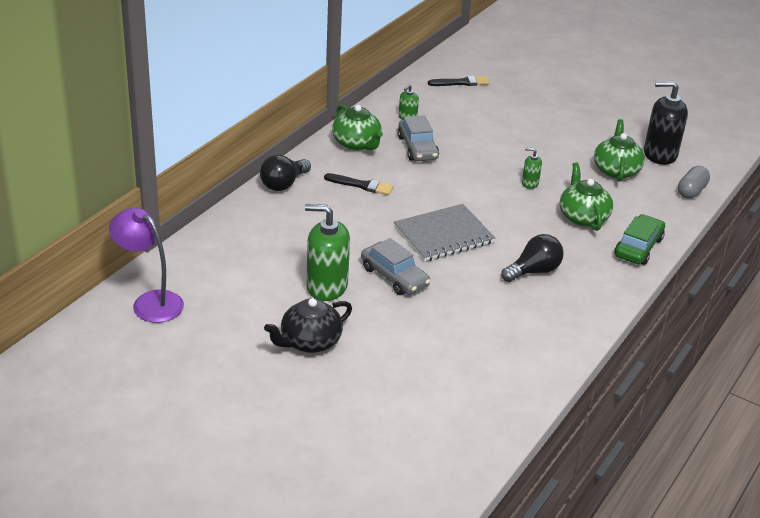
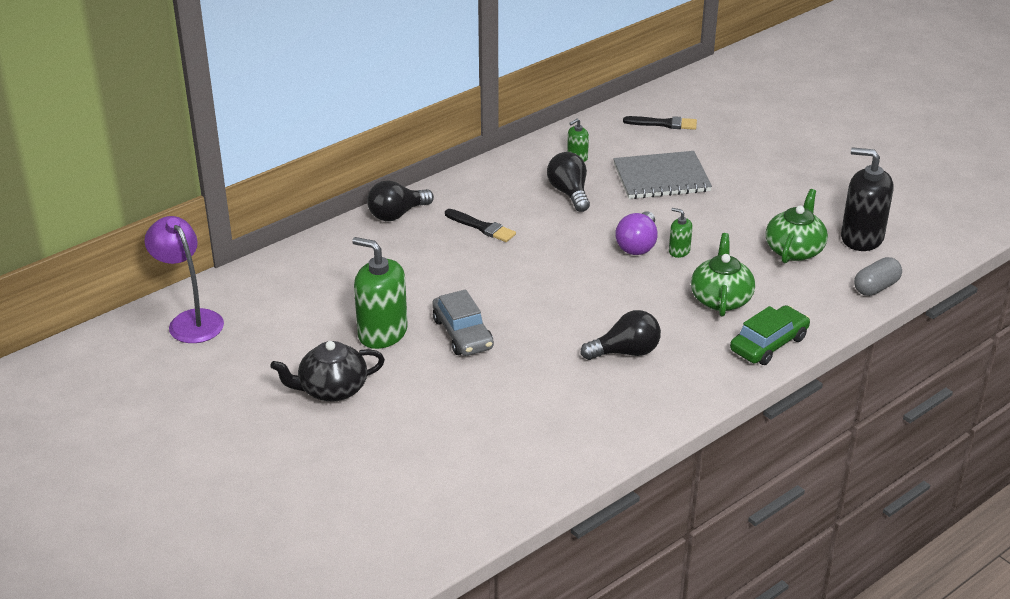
camera: 20 degrees right, 0 degrees up
(357, 144) = (502, 180): green teapot -> none
(417, 148) = (569, 193): grey car -> black light bulb
(443, 235) = (544, 296): grey notebook -> grey notebook (661, 178)
(495, 183) = (637, 245): none -> purple light bulb

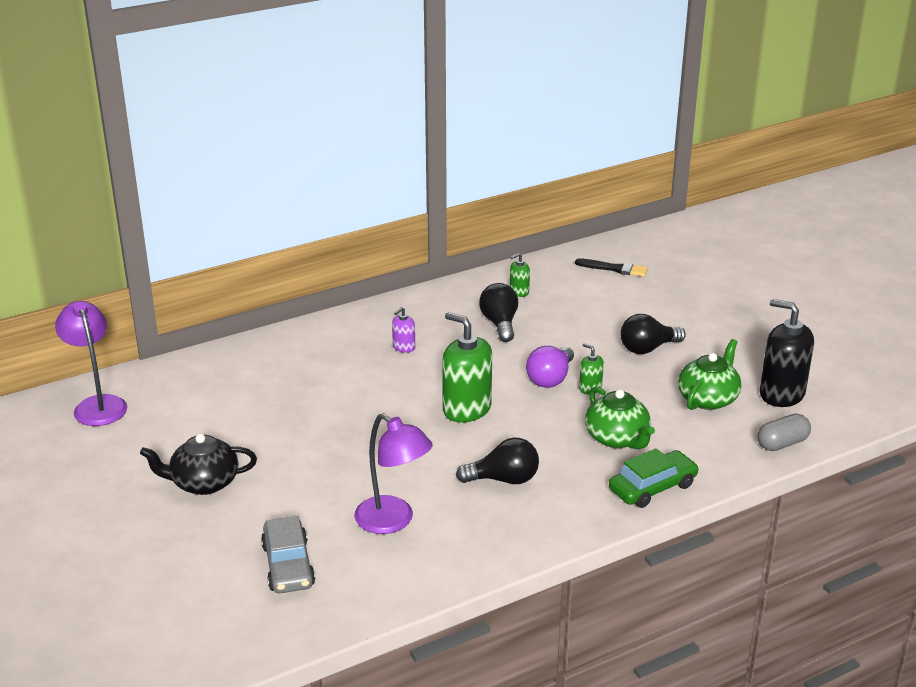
camera: 10 degrees right, 5 degrees down
(382, 333) = (272, 435): green soap dispenser -> green soap dispenser (466, 409)
(397, 214) = (327, 328): black light bulb -> black light bulb (647, 348)
(462, 333) = (349, 444): grey car -> grey car (288, 565)
(482, 227) = (404, 347): black brush -> purple soap dispenser
(533, 406) = (393, 521): none -> purple lamp
(661, 178) = (595, 318): grey notebook -> none
(721, 299) = (617, 438): green teapot -> green teapot turned 135 degrees clockwise

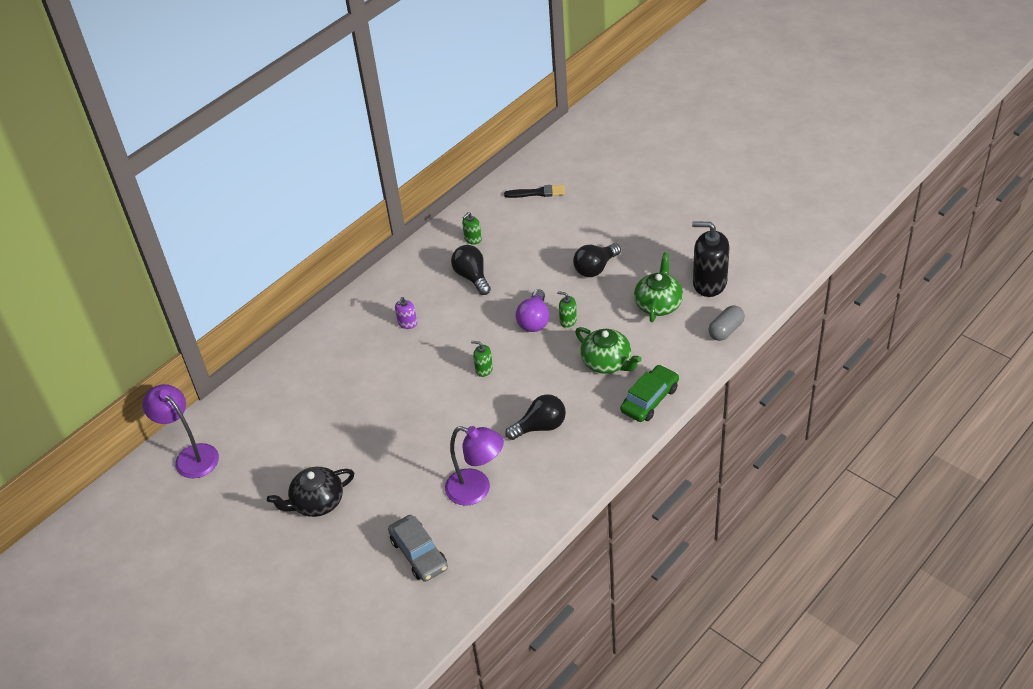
camera: 15 degrees left, 15 degrees up
(466, 409) = (484, 369): green soap dispenser -> green soap dispenser, size x0.48

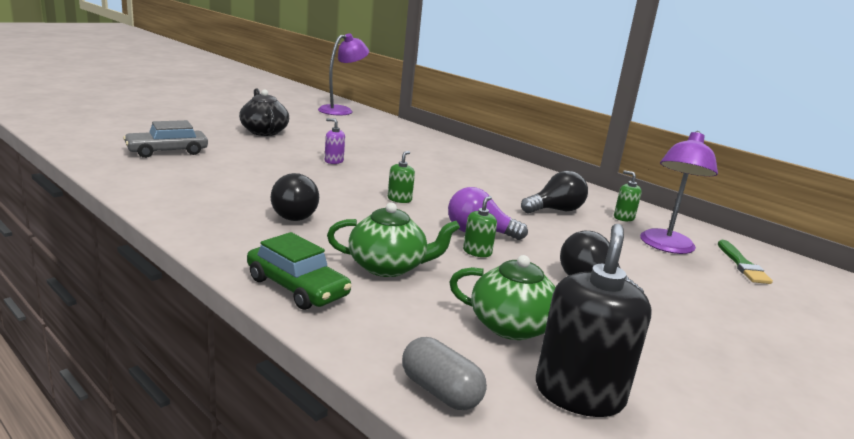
camera: 85 degrees right, 25 degrees down
(407, 323) = (478, 177): purple soap dispenser -> purple soap dispenser (334, 161)
(477, 490) = (223, 178): purple lamp -> purple lamp (666, 247)
(537, 193) = (742, 264): black brush -> green brush
(607, 362) = (388, 267): green teapot -> green teapot turned 135 degrees counterclockwise

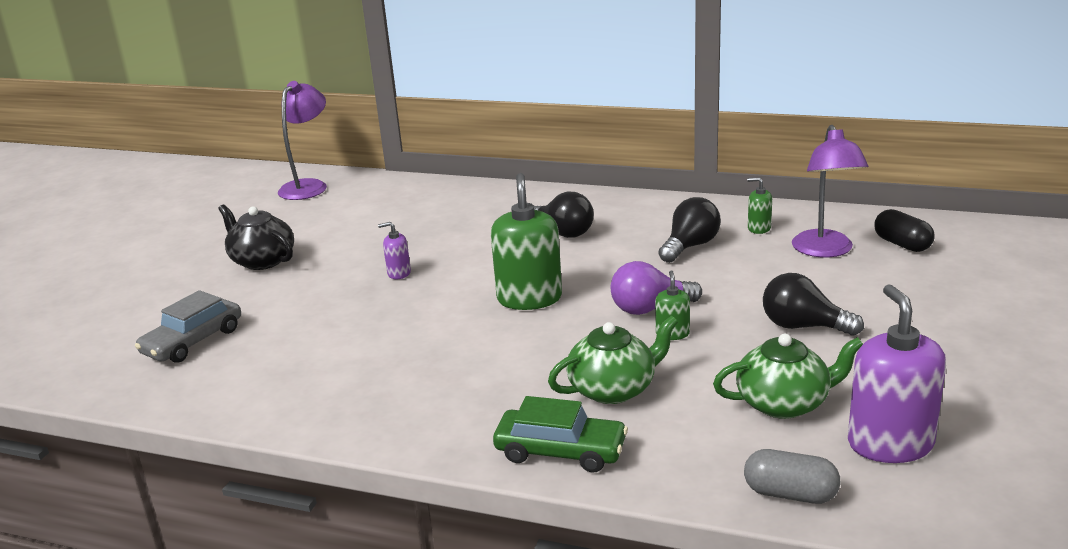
camera: 20 degrees left, 5 degrees up
(292, 214) = (448, 367): black light bulb -> black light bulb (563, 232)
(399, 199) = (529, 298): green soap dispenser -> green soap dispenser, size x2.09
(579, 394) = (890, 444): black soap dispenser -> purple soap dispenser
(742, 264) = (902, 244): green brush -> black capsule

